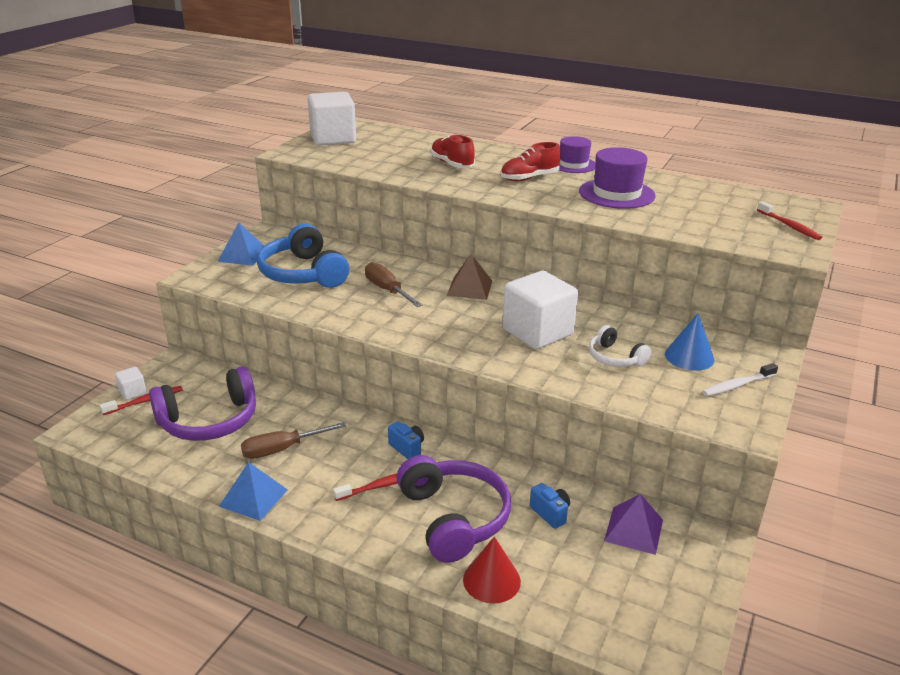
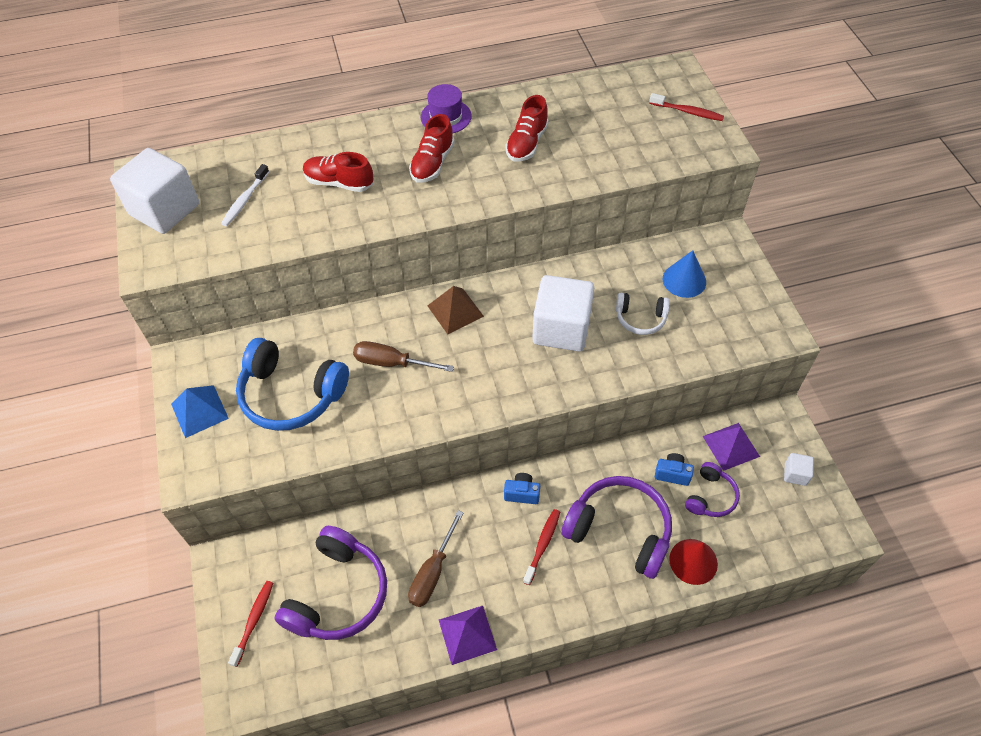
camera: 40 degrees left, 25 degrees up
(132, 392) = (228, 621): white cube -> white cube (795, 474)
(253, 497) = (467, 634): blue pyramid -> purple pyramid
(567, 550) = (710, 496): none -> purple headphones
(616, 194) = (527, 143): purple hat -> red shoe
(737, 385) = (738, 290): white toothbrush -> white toothbrush (245, 200)

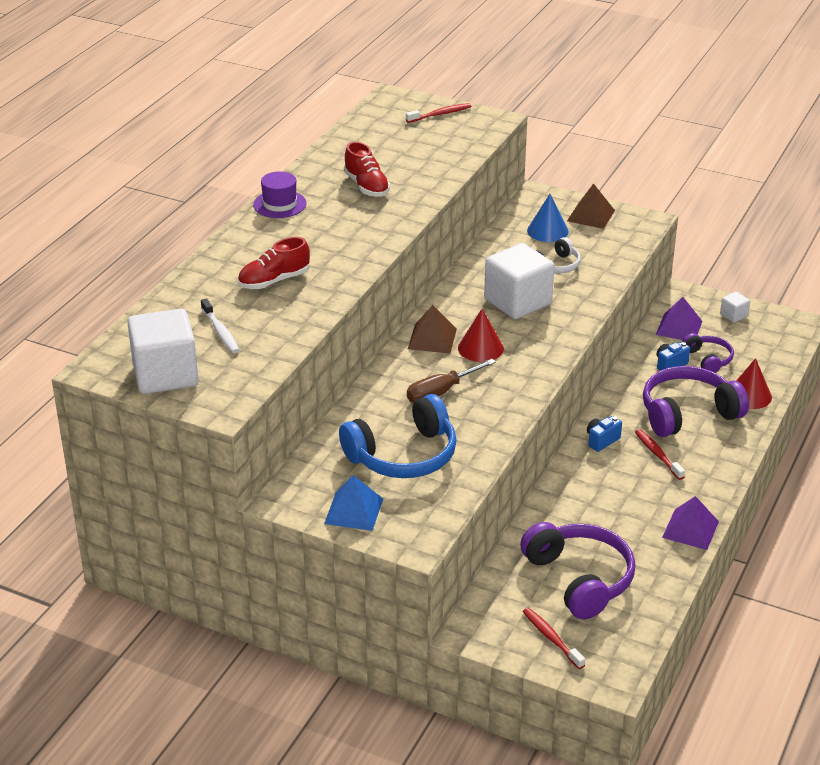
camera: 50 degrees left, 20 degrees down
(432, 163) = (321, 232): red shoe -> none
(433, 572) = (618, 520): brown screwdriver -> none
(473, 348) = (480, 348): none -> red cone
(742, 292) = (590, 215): none -> brown pyramid

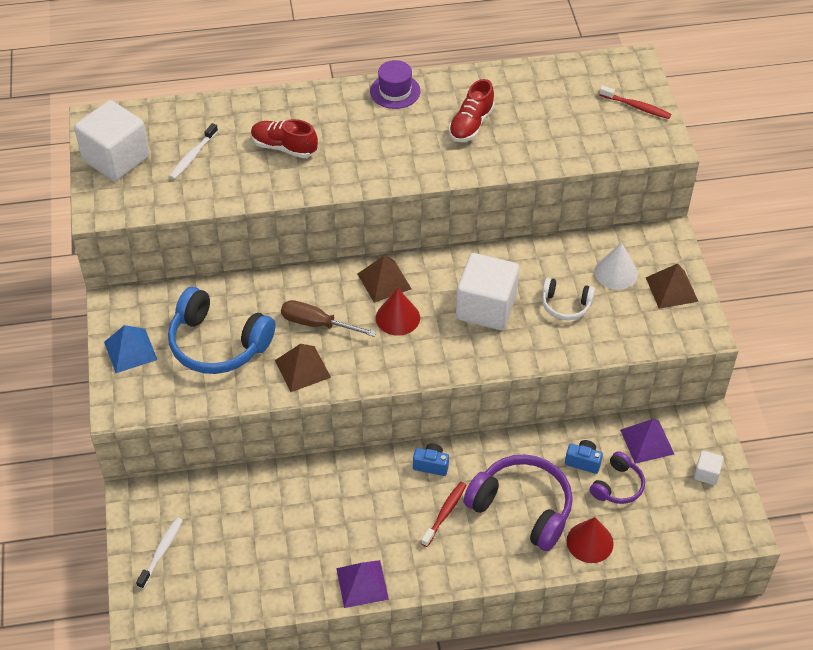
camera: 55 degrees right, 15 degrees up
(484, 419) = (302, 368): none -> brown pyramid
(547, 231) = (616, 272): blue cone -> white cone
(551, 638) = (161, 552): red toothbrush -> white toothbrush
(580, 579) = (243, 536): purple headphones -> none

